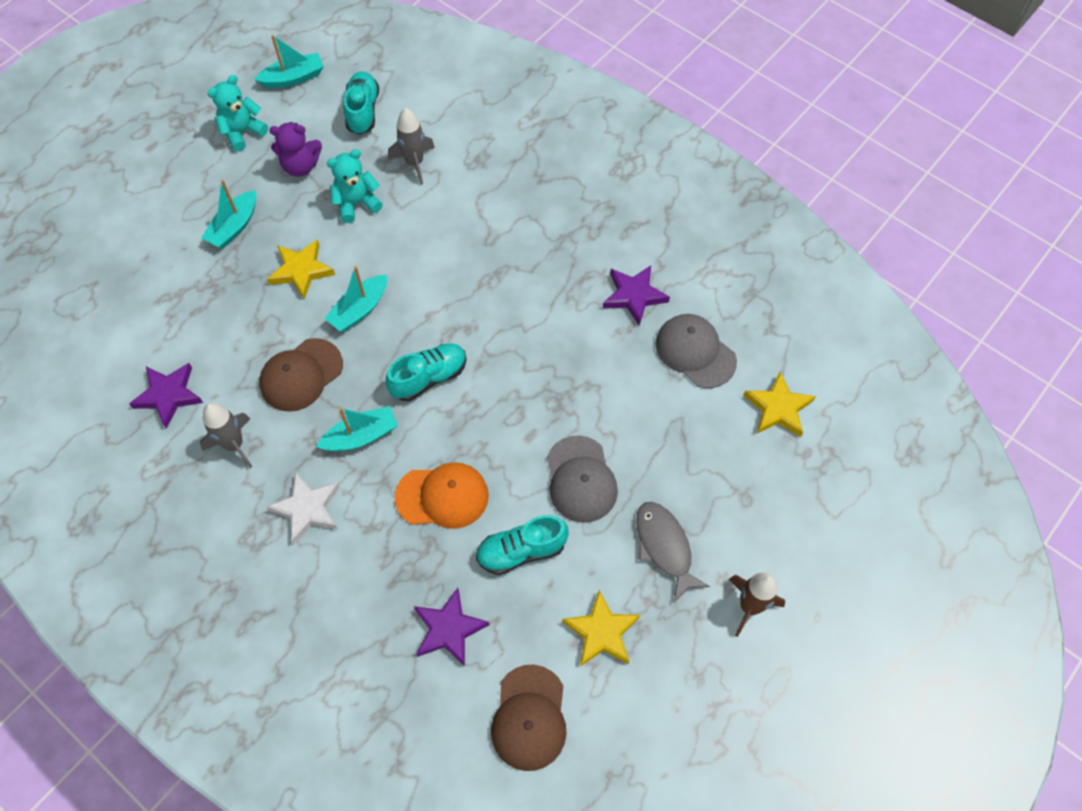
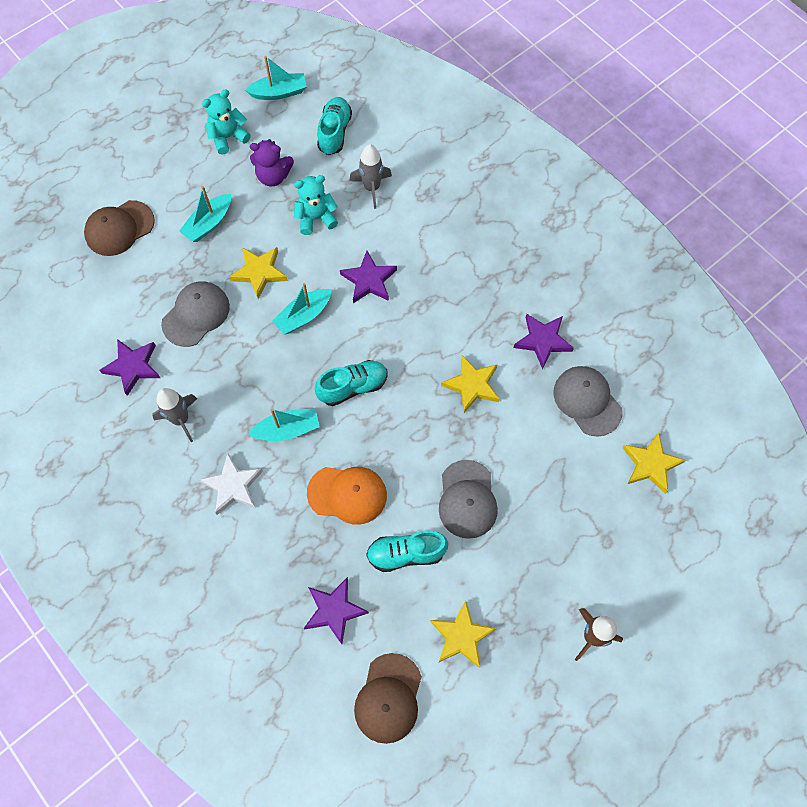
camera: 10 degrees right, 5 degrees up
(234, 327) = (196, 315): none -> grey cap
(301, 375) = (245, 367): brown cap -> brown cap (119, 228)
(428, 260) = (369, 280): none -> purple star
(564, 355) = (472, 385): none -> yellow star
(664, 547) = (528, 571): grey fish -> none

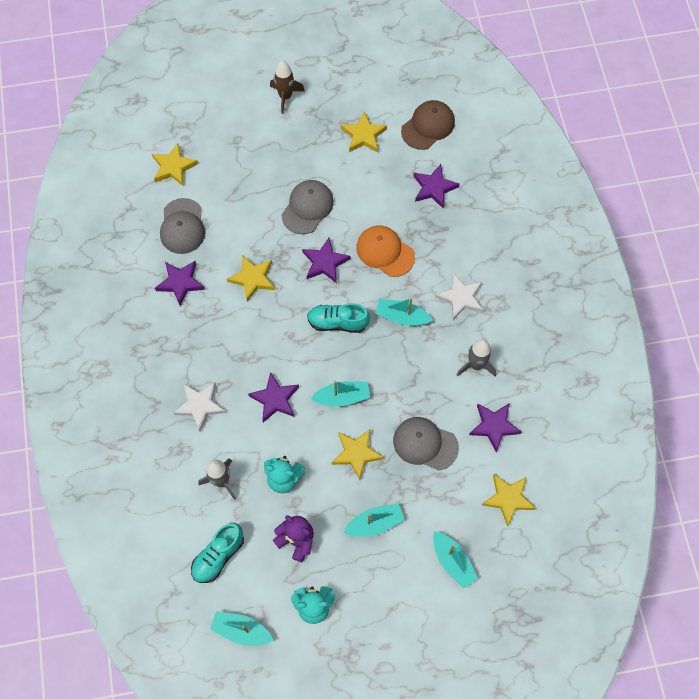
camera: 150 degrees left, 0 degrees up
(88, 306) = (508, 499): none -> yellow star
(119, 228) = (452, 561): brown cap -> turquoise boat
(196, 315) = (425, 444): grey cap -> grey cap turned 45 degrees clockwise
(406, 445) = (325, 262): none -> purple star
(406, 554) = (368, 196): turquoise shoe -> none
(437, 238) = (200, 406): none -> white star

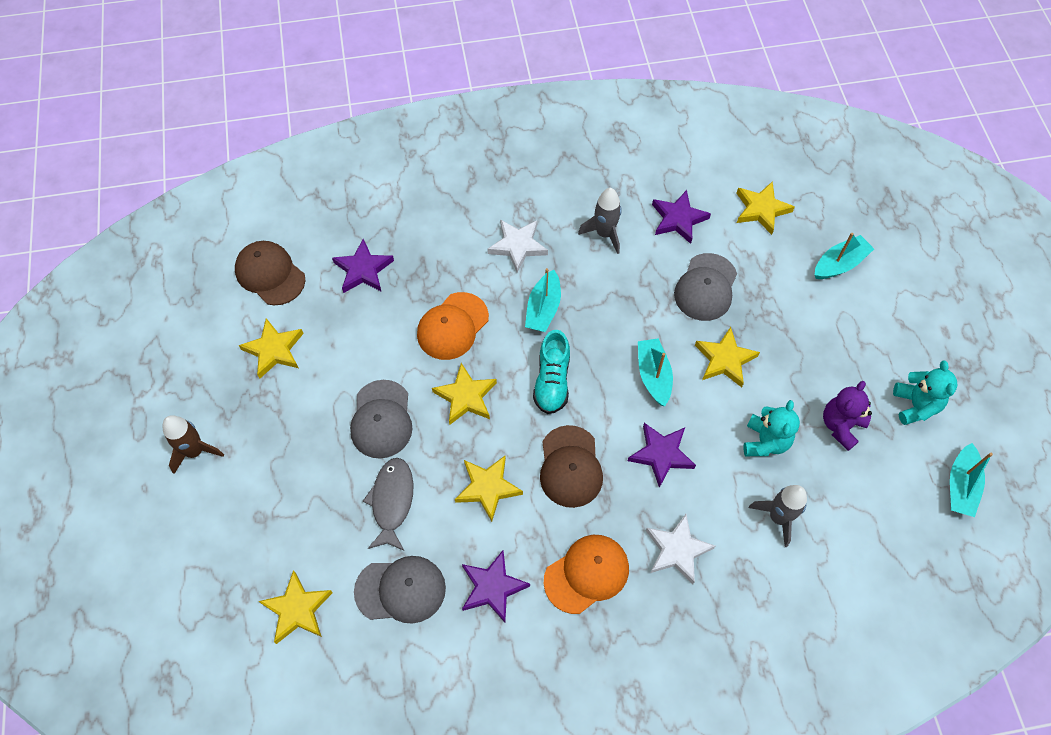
camera: 90 degrees left, 5 degrees down
(186, 343) = (587, 574): none -> orange cap
(218, 556) = (875, 517): turquoise shoe -> none
(245, 218) = (392, 501): none -> grey fish
(267, 334) = (570, 467): none -> brown cap
(307, 208) = (381, 419): grey cap -> grey cap turned 120 degrees counterclockwise
(325, 262) = (466, 397): purple star -> yellow star
(375, 523) = (807, 340): turquoise boat -> none

